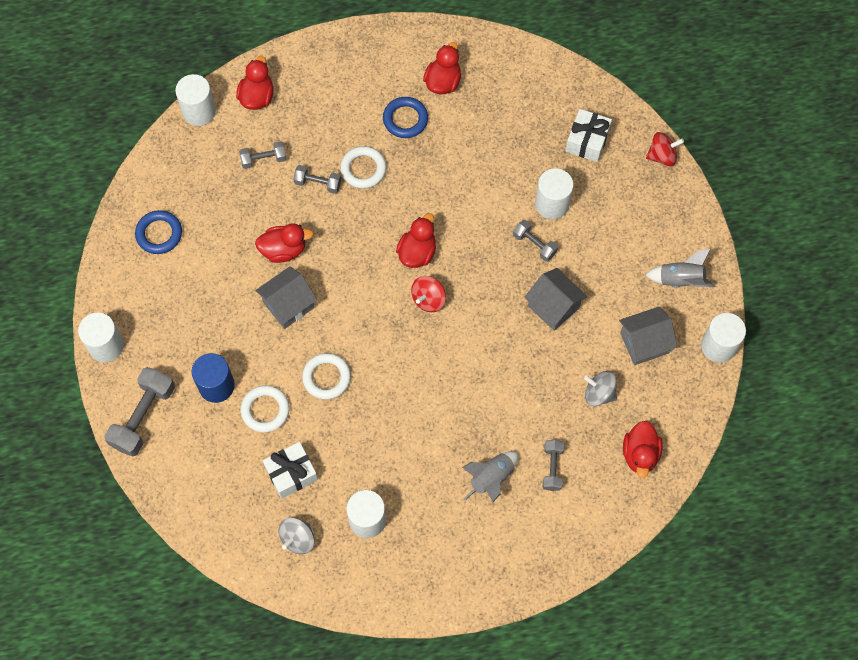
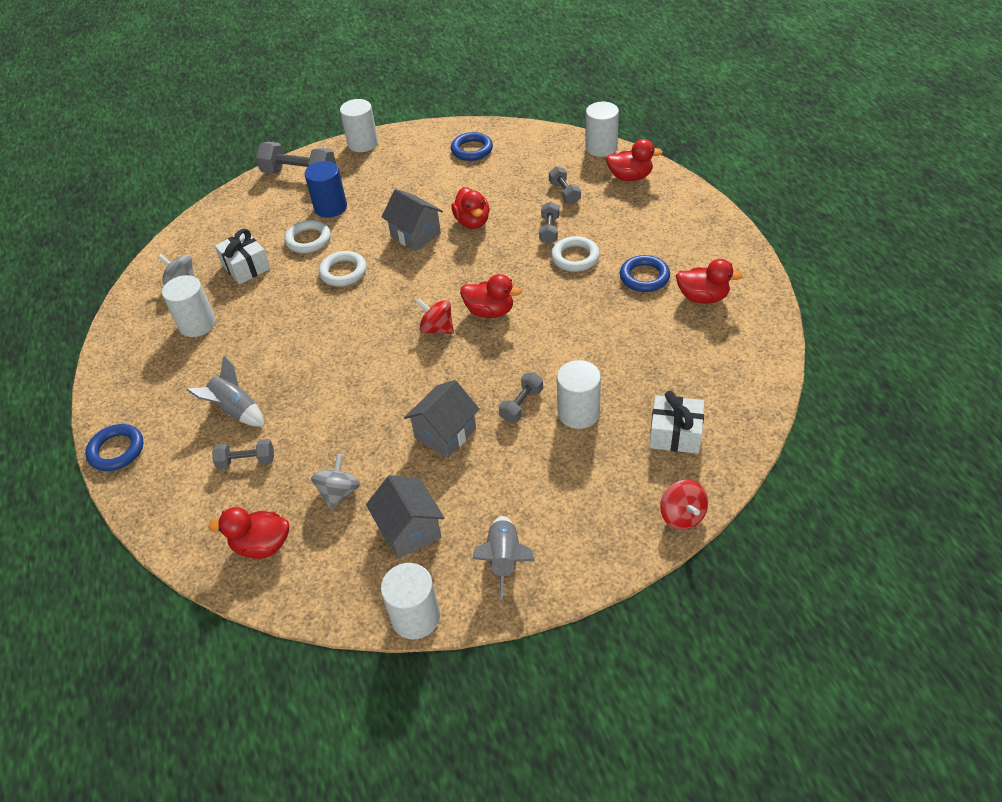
camera: 85 degrees right, 20 degrees down
(518, 583) = (116, 450): none -> blue ring

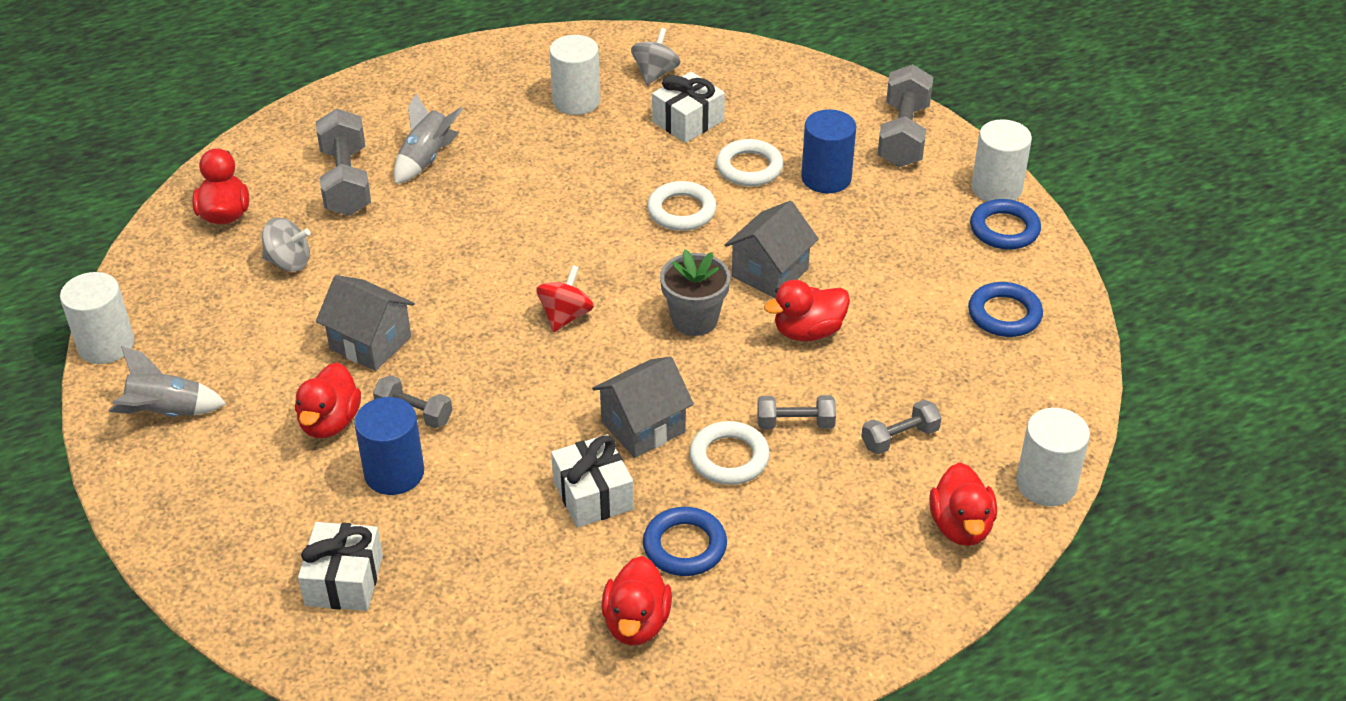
camera: 80 degrees right, 5 degrees down
(116, 450) = (374, 84): blue ring -> blue ring (1004, 229)
(246, 461) = (346, 182): grey dumbbell -> grey dumbbell, size x1.77
(410, 530) = (224, 327): grey house -> grey house (643, 427)
(452, 268) = (694, 320): none -> grey flower pot
(490, 311) = (601, 367): red duck -> red duck (330, 422)
(578, 413) = (394, 473): white cylinder -> blue cylinder
(602, 315) = (593, 495): none -> white gift
(682, 515) = (201, 585): red spinning top -> none

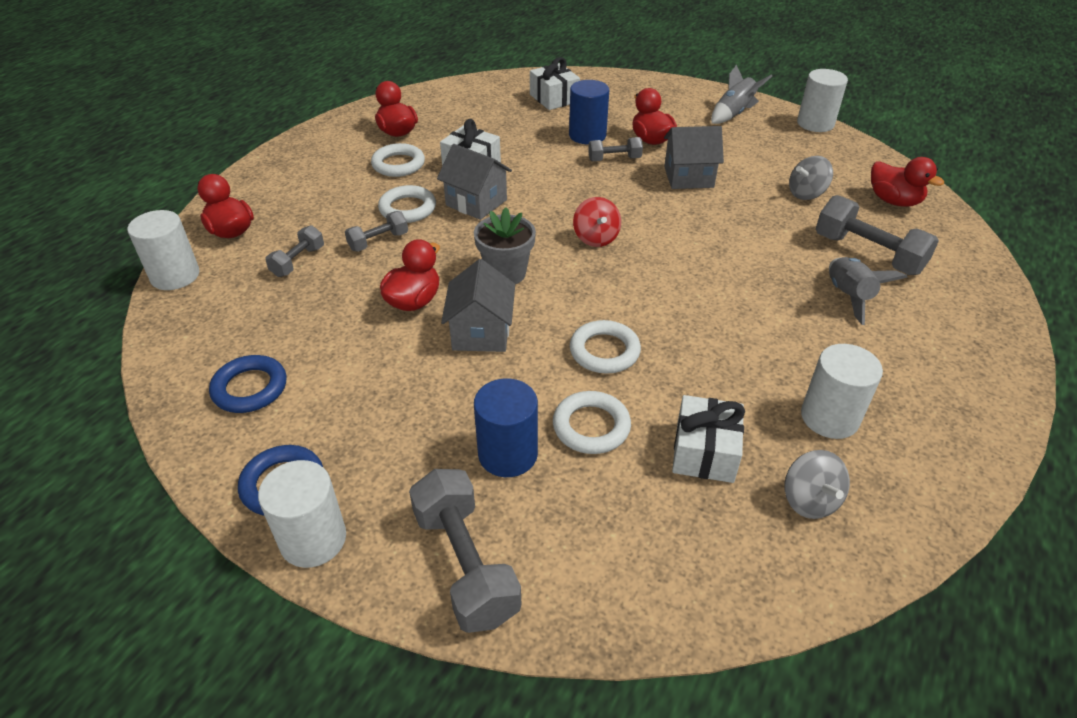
camera: 145 degrees right, 0 degrees up
(643, 427) = (476, 202): grey house -> grey house turned 75 degrees counterclockwise
(684, 546) = (398, 164): blue ring -> white ring

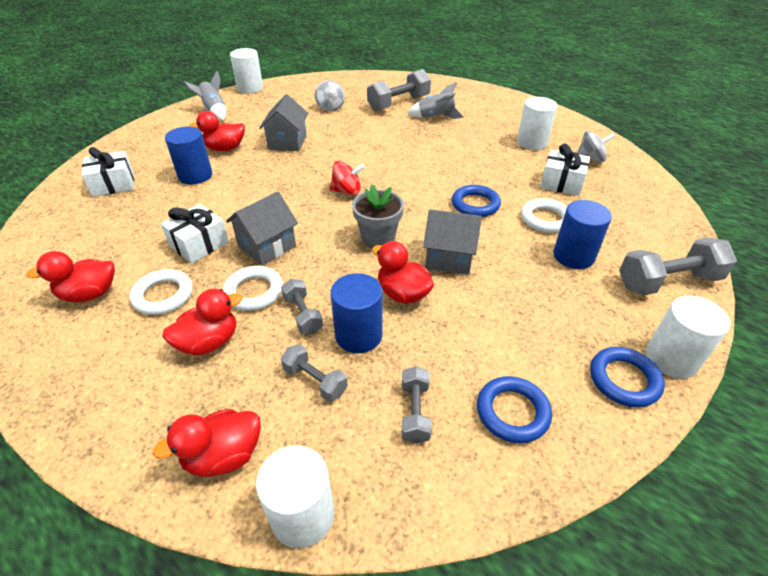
camera: 80 degrees left, 0 degrees up
(352, 278) = (358, 335): none -> blue cylinder
(604, 351) = (475, 204): white ring -> blue ring
(614, 159) = (242, 168): grey dumbbell -> grey dumbbell (415, 412)
(893, 201) = (351, 86): red duck -> red duck (209, 342)

